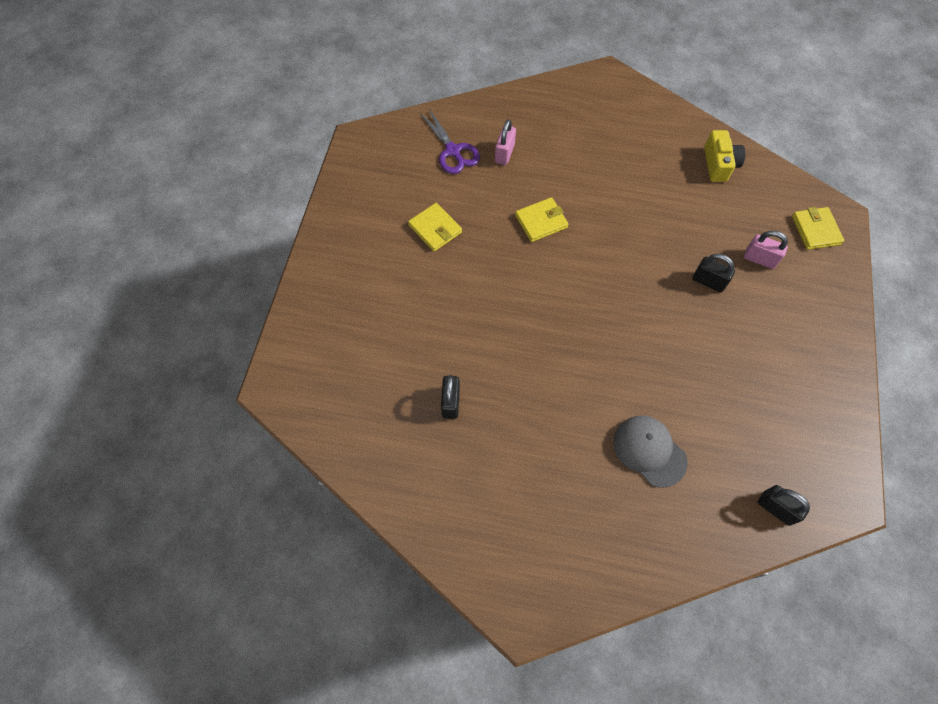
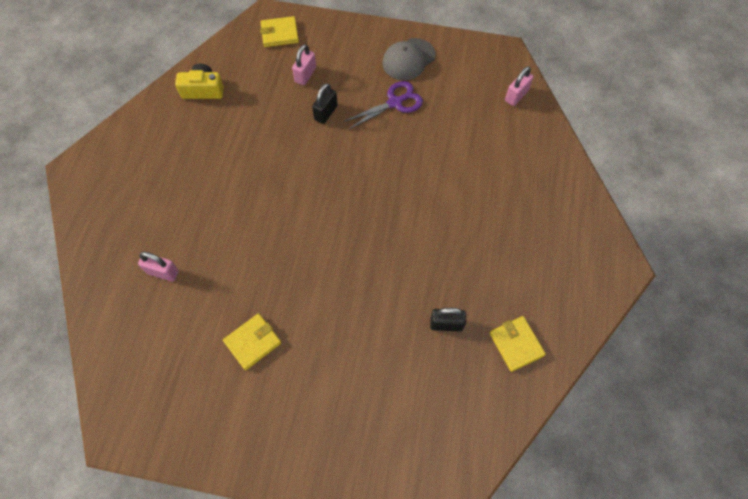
camera: 90 degrees left, 0 degrees up
(453, 151) = (151, 325): purple scissors -> purple scissors (395, 103)
(541, 221) = (252, 240): yellow wallet -> yellow wallet (516, 344)
(649, 451) = (479, 171): grey cap -> grey cap (408, 59)
(776, 508) = (516, 96): black padlock -> pink padlock

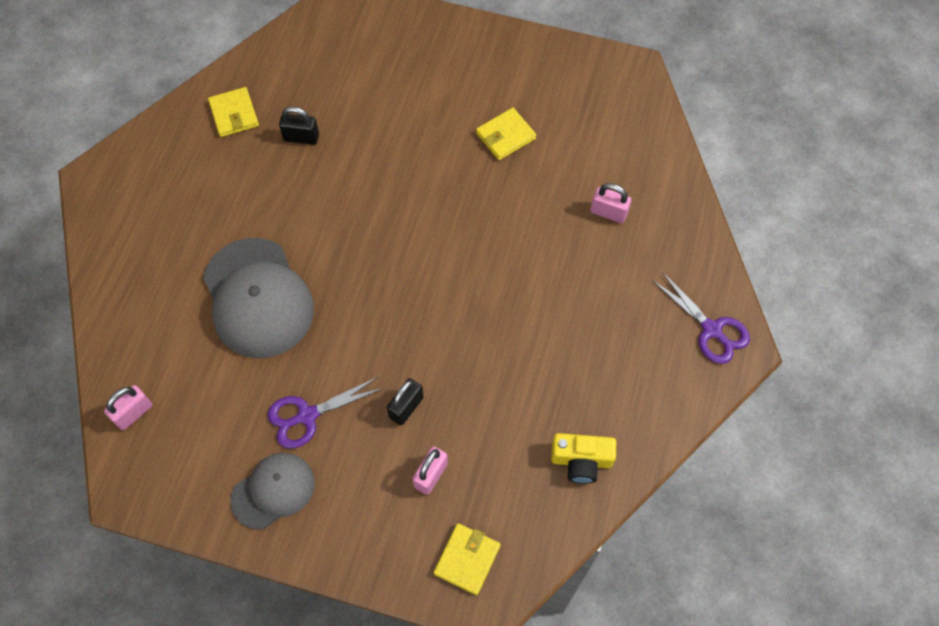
camera: 175 degrees left, 0 degrees up
(93, 181) = (711, 330): none -> purple scissors
(279, 34) = (467, 559): yellow wallet -> yellow wallet turned 60 degrees counterclockwise
(449, 178) = (258, 298): none -> grey cap

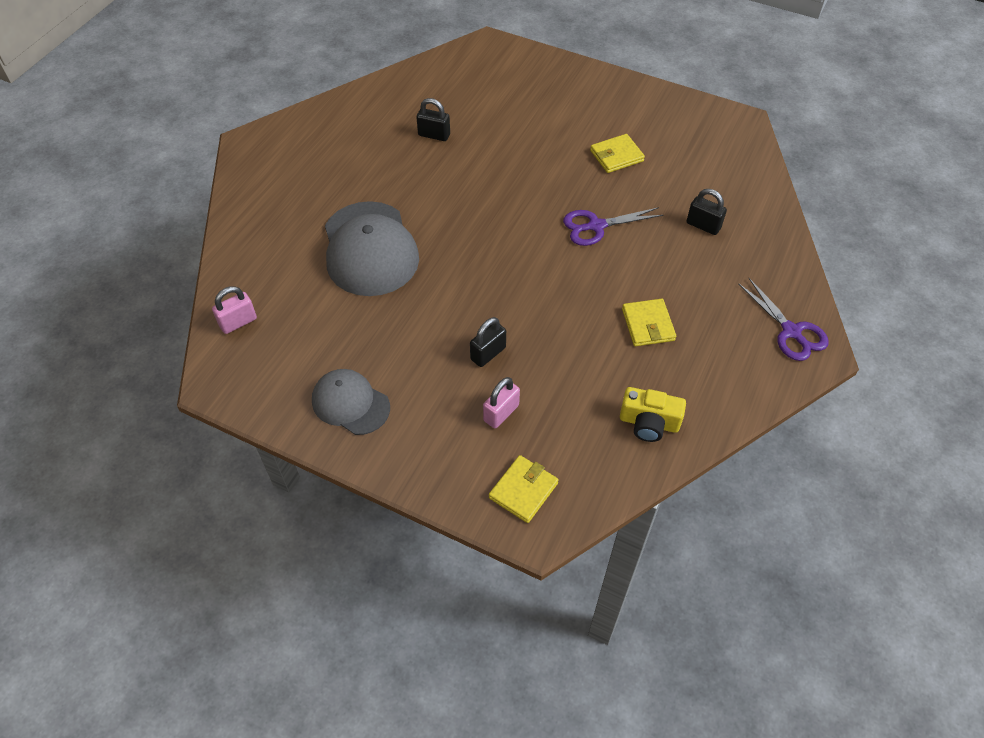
camera: 10 degrees right, 10 degrees down
(234, 114) = (379, 111): yellow wallet -> yellow wallet (648, 325)
(273, 491) = (350, 403): grey cap -> grey cap turned 120 degrees counterclockwise
(307, 416) = (394, 347): purple scissors -> purple scissors (596, 226)
(608, 212) = (703, 225): pink padlock -> black padlock

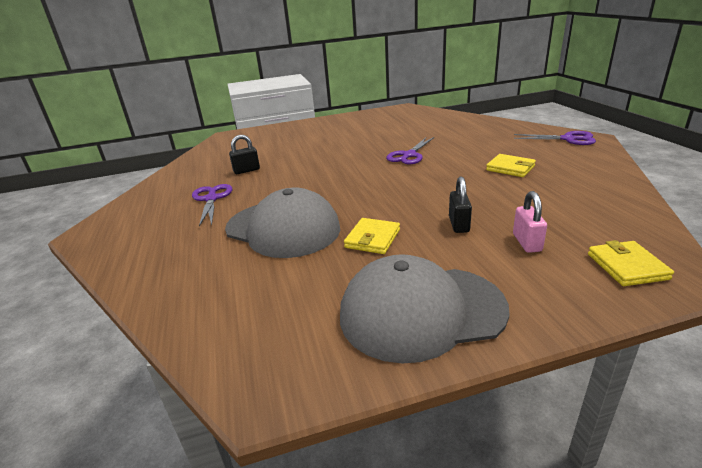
camera: 40 degrees left, 25 degrees down
(238, 322) = (223, 332): pink padlock -> none
(350, 403) = (421, 311): grey cap -> grey cap, size x1.67
(364, 162) = (211, 199): none -> purple scissors
(616, 156) = (370, 135): yellow wallet -> yellow wallet (372, 239)
(649, 423) = (600, 195): yellow camera -> none
(703, 225) = (457, 133): black padlock -> none

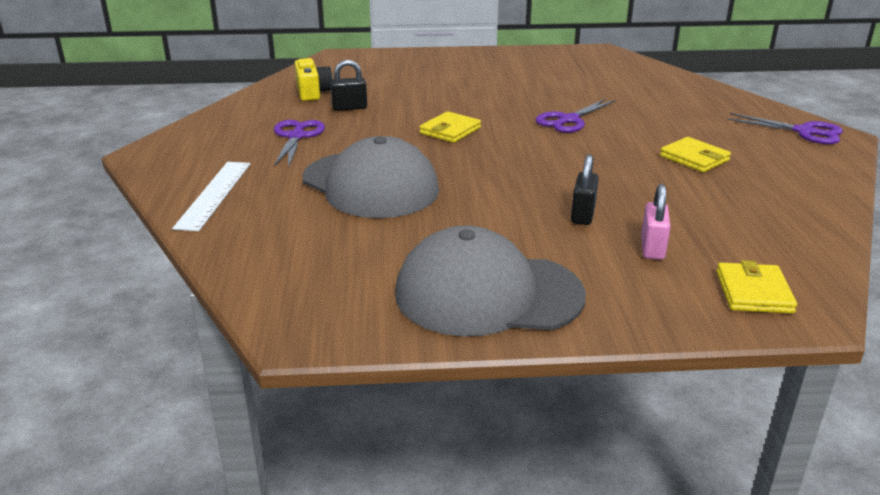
camera: 10 degrees right, 0 degrees up
(153, 260) = (214, 194): none -> white ruler
(215, 163) = (312, 92): none -> yellow camera
(372, 239) = (470, 213): yellow wallet -> yellow wallet (450, 131)

